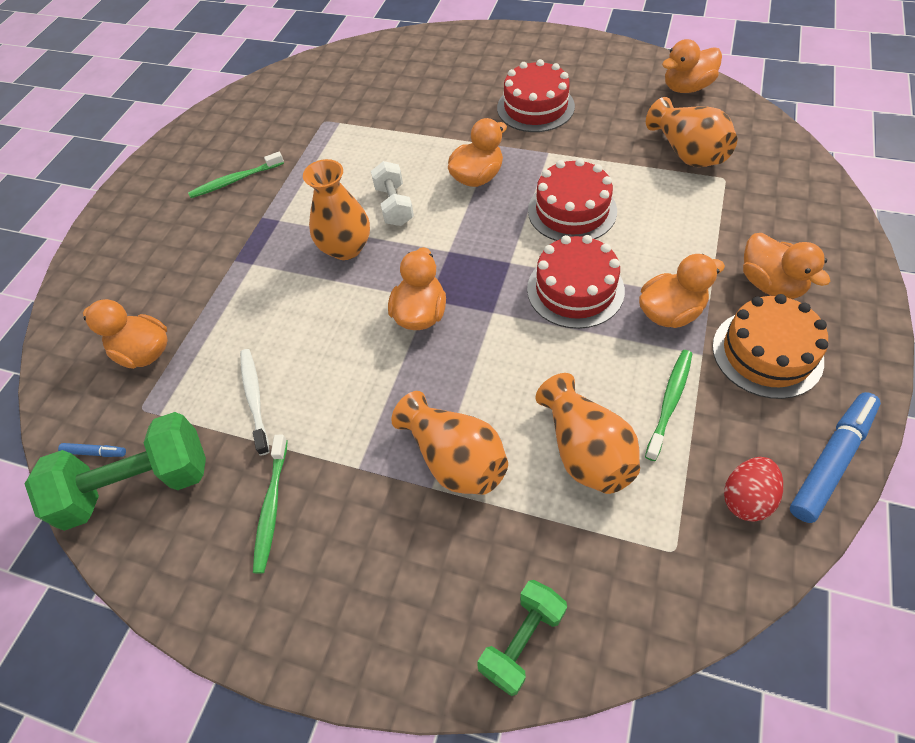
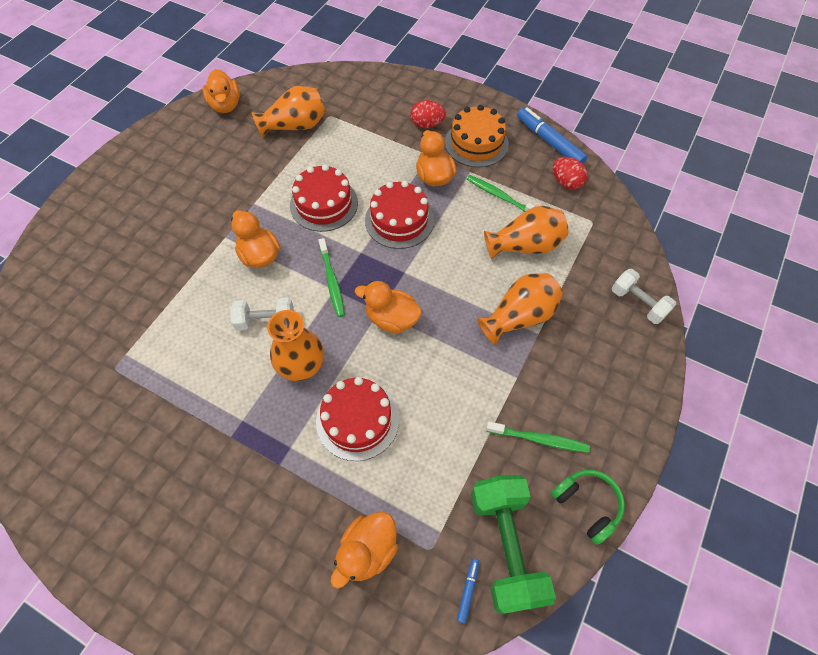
camera: 85 degrees left, 5 degrees up
(183, 578) = (587, 505): none -> green headphones
(235, 180) = (163, 462): green toothbrush -> green toothbrush (332, 281)
(255, 399) = (442, 449): white toothbrush -> none
(522, 641) = (638, 303): green dumbbell -> white dumbbell
(535, 107) = (194, 199): red cake -> red cake (357, 420)
(770, 284) = (427, 124): orange duck -> red egg

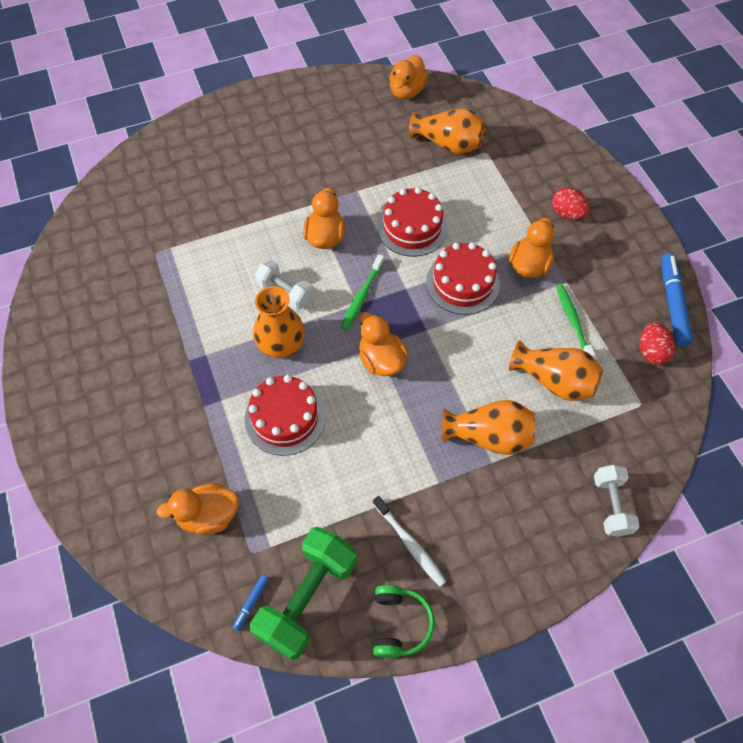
camera: 40 degrees right, 0 degrees up
(467, 590) = (251, 603): blue marker -> blue marker turned 150 degrees clockwise
(476, 143) = (598, 260): orange cake -> none
(538, 439) = (409, 543): green toothbrush -> white toothbrush

